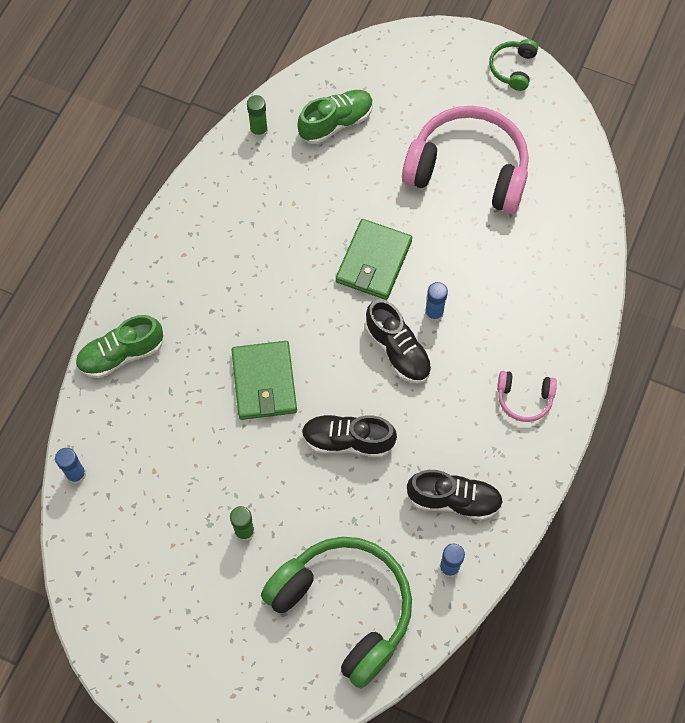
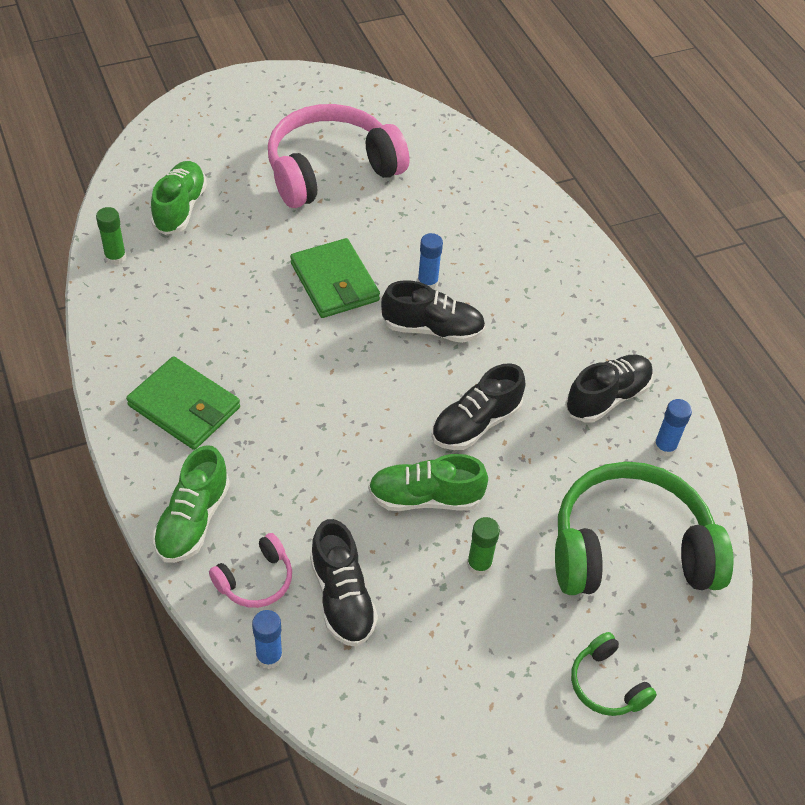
camera: 50 degrees left, 15 degrees down
(149, 477) = (342, 597): none -> black shoe
(262, 461) = (425, 498): none -> green shoe
(264, 382) = (353, 437): green wallet -> green wallet (184, 407)
(512, 68) = (281, 84): green headphones -> green headphones (606, 684)
(524, 399) = (566, 289): pink headphones -> pink headphones (256, 580)

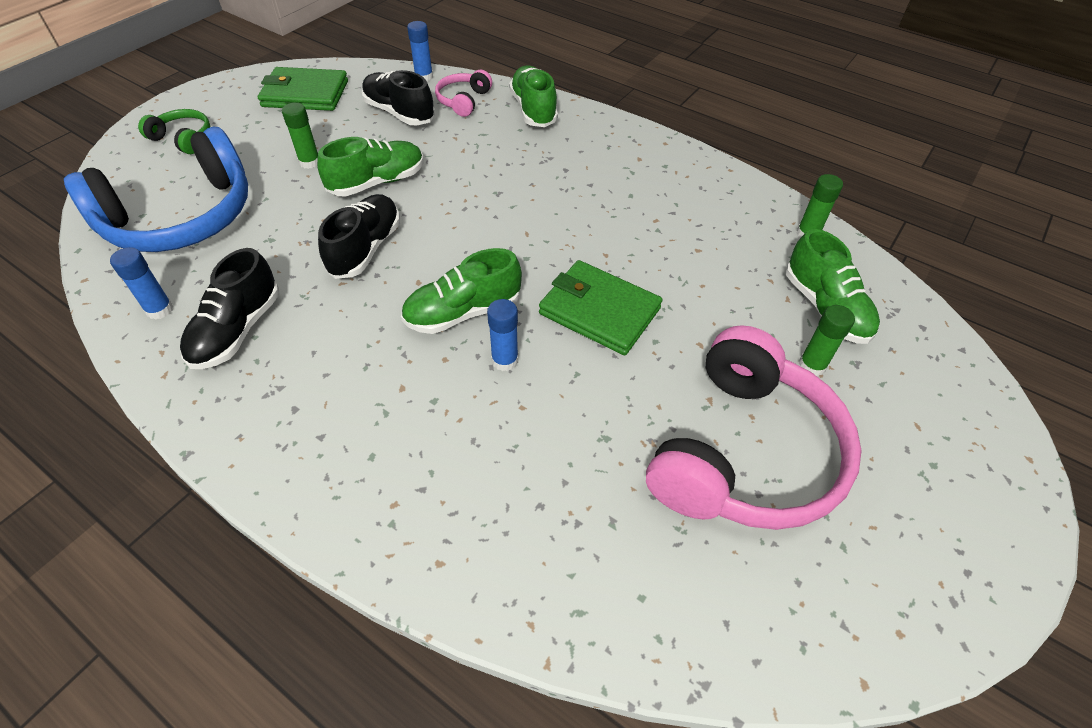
camera: 150 degrees right, 0 degrees up
(184, 407) = (613, 161): green wallet -> green wallet (305, 94)
(236, 185) = (812, 365): none -> green glue stick
(432, 329) = (463, 312): black shoe -> green shoe
(630, 548) = (181, 217): green headphones -> blue headphones

